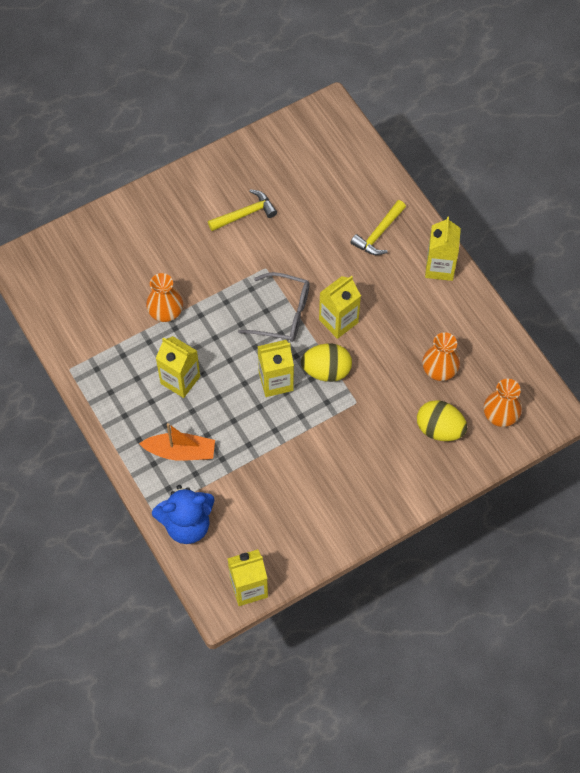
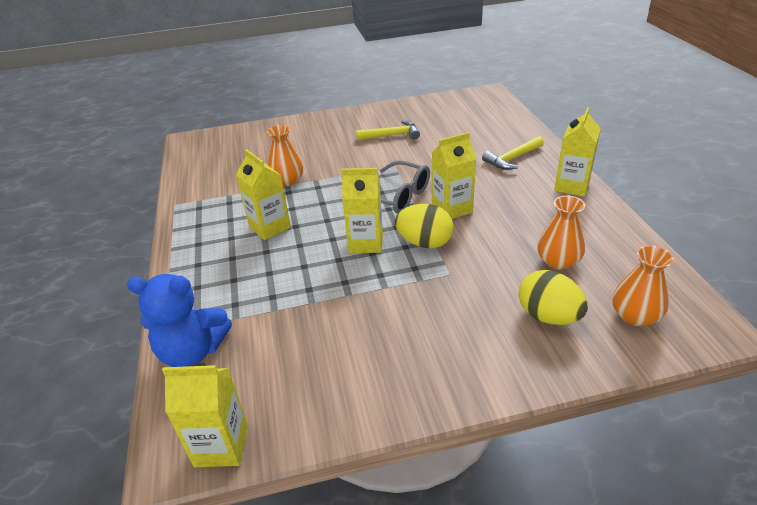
camera: 20 degrees right, 25 degrees down
(181, 452) = (232, 282): orange boat -> none

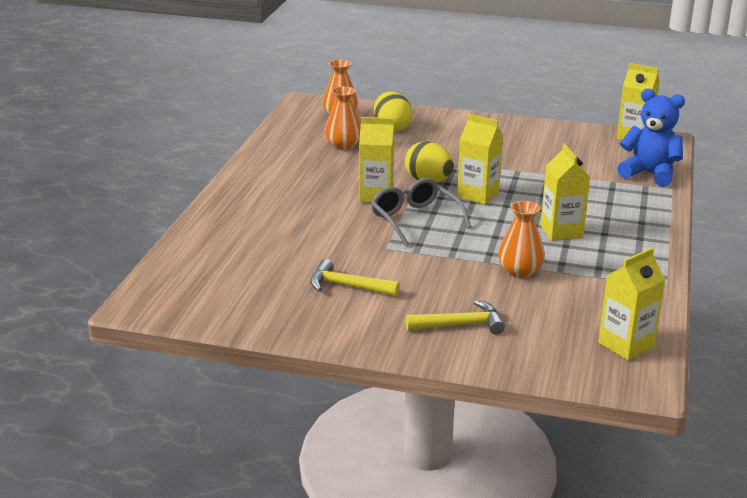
camera: 155 degrees left, 10 degrees down
(512, 159) = (257, 216): yellow hammer -> yellow hammer (460, 325)
(571, 186) = (248, 179): yellow carton -> yellow carton (626, 345)

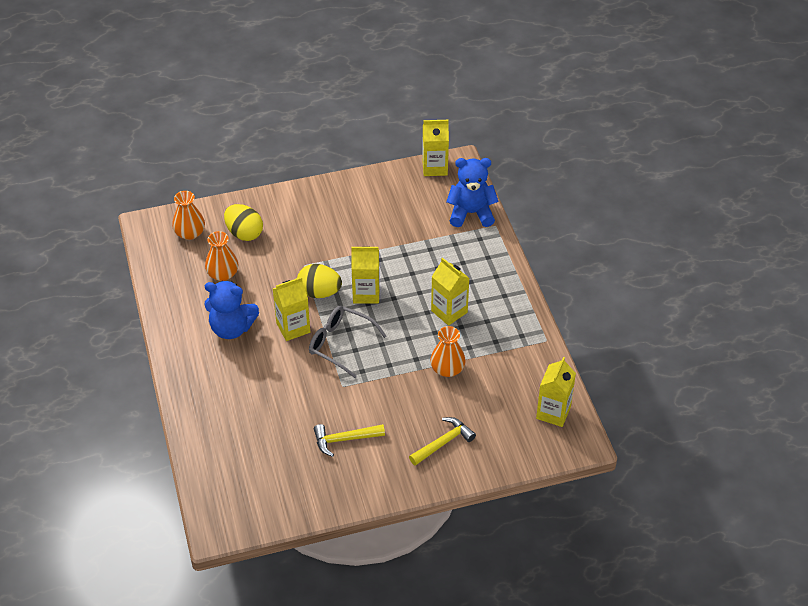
camera: 30 degrees left, 20 degrees up
(314, 179) = (232, 328): none -> blue teddy bear

